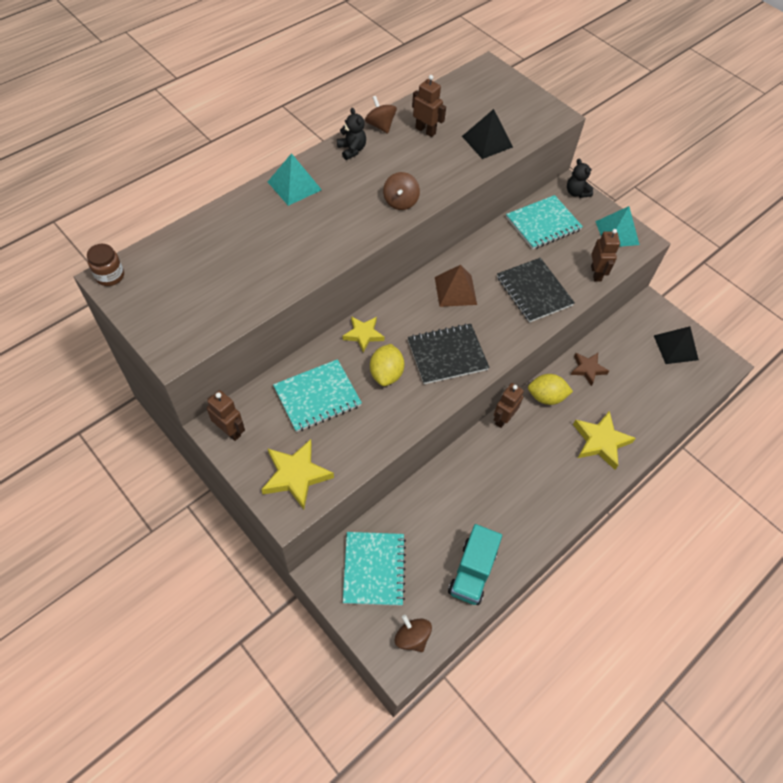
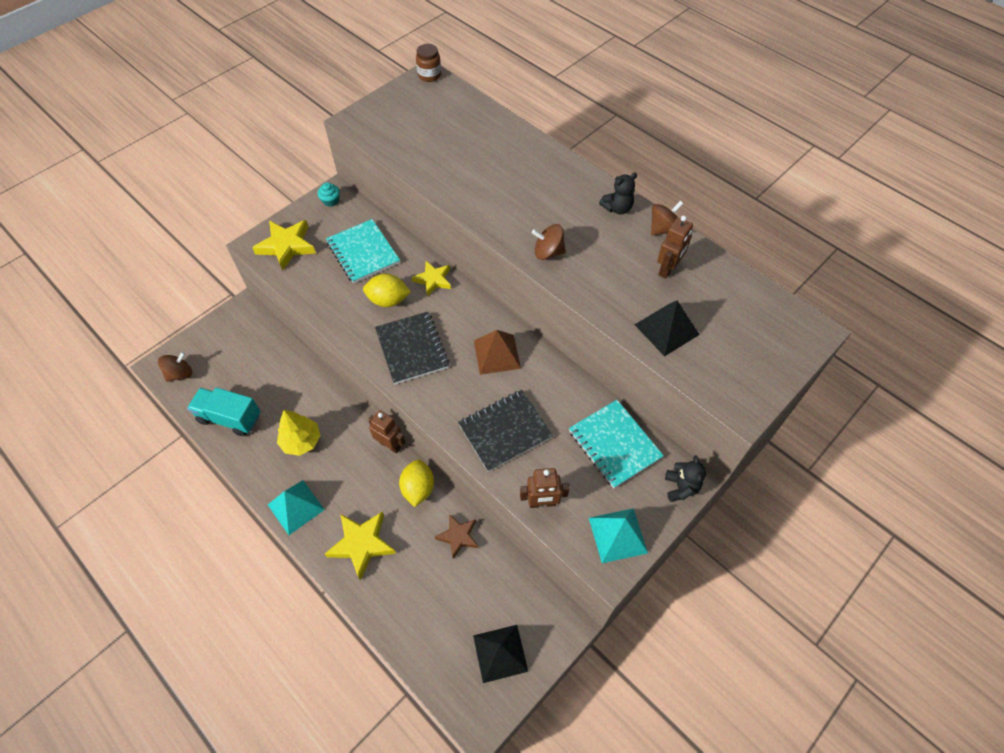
camera: 90 degrees right, 0 degrees up
(230, 431) = (331, 201): brown robot -> turquoise cupcake
(294, 185) = (554, 170): turquoise pyramid -> turquoise pyramid (296, 507)
(374, 569) = (242, 343): turquoise notebook -> none
(499, 497) = (301, 441): none -> yellow tree
(576, 192) = (681, 487): black teddy bear -> black teddy bear turned 120 degrees clockwise

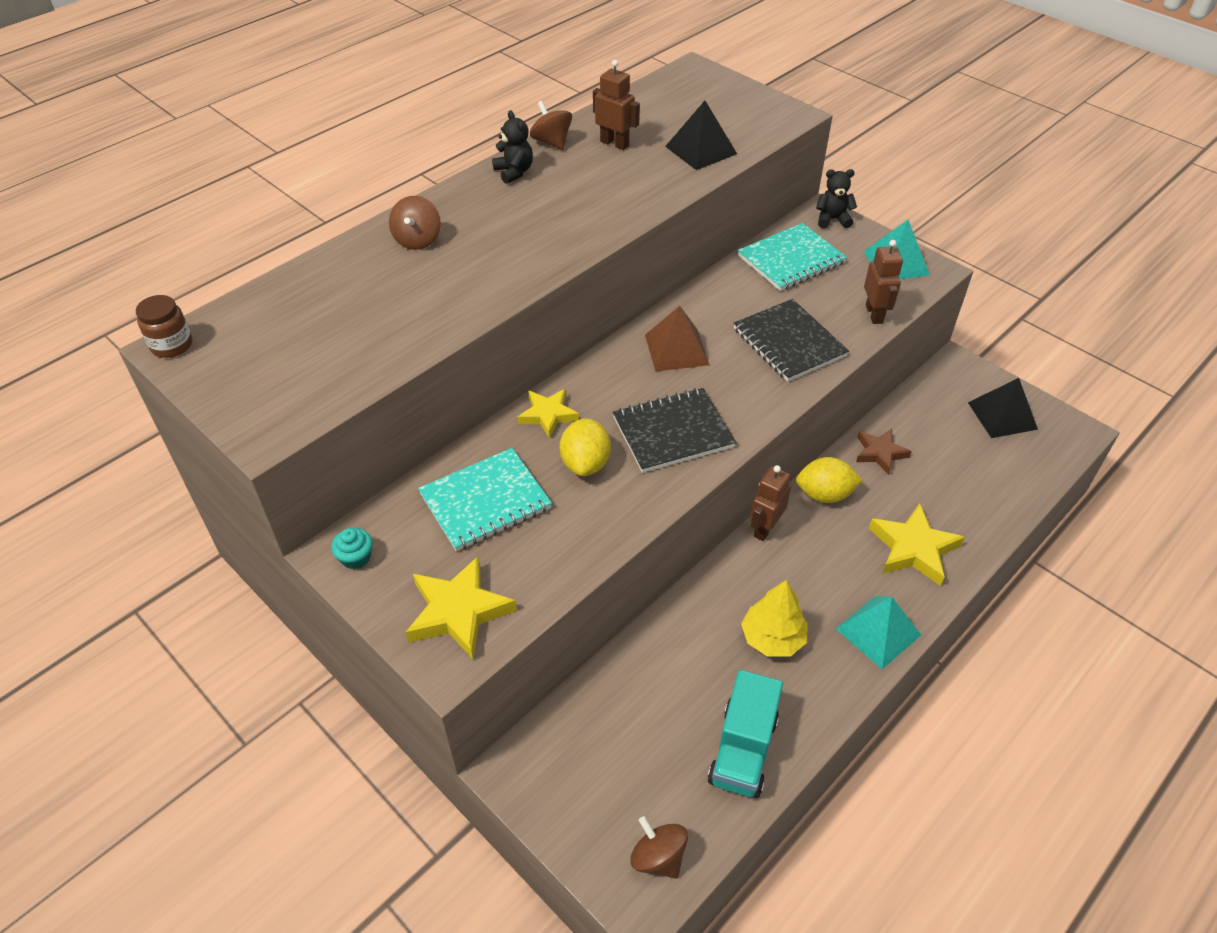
camera: 90 degrees left, 10 degrees down
(548, 252) = (587, 227): brown spinning top -> brown spinning top (417, 240)

